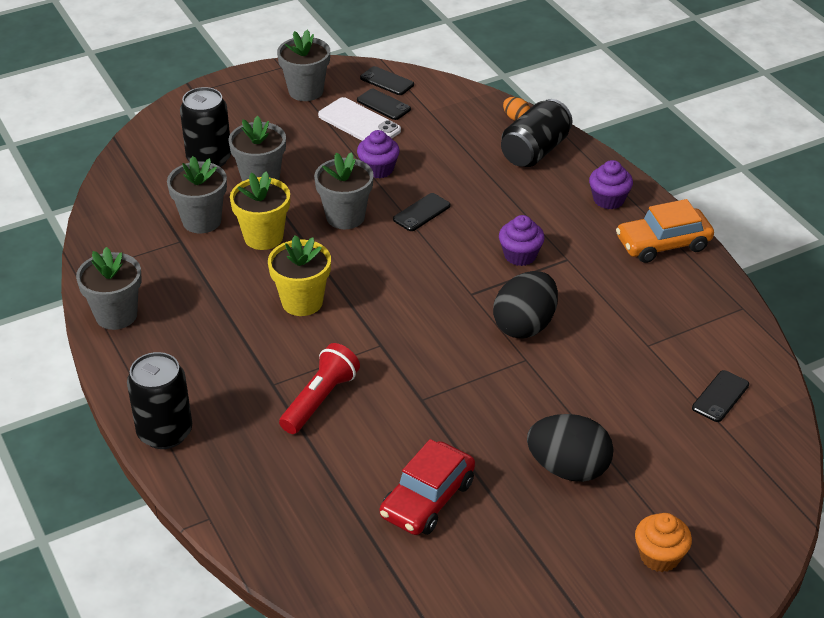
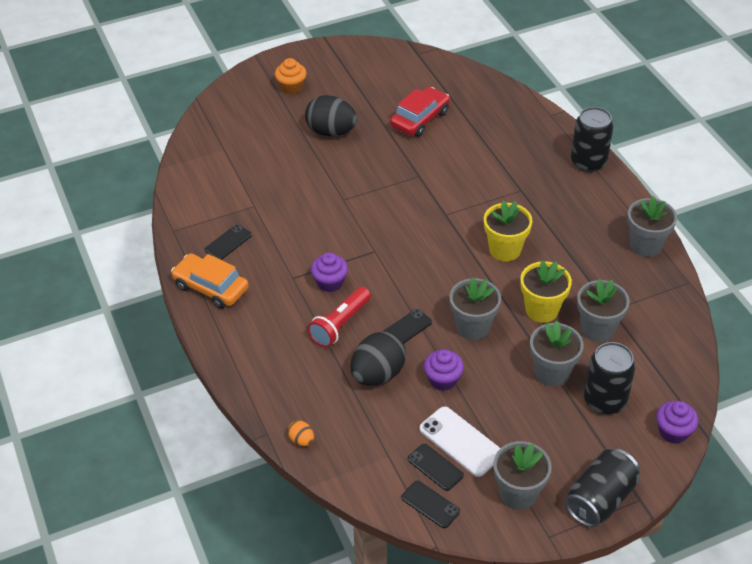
camera: 175 degrees left, 5 degrees up
(320, 400) = (487, 178): red flashlight -> red flashlight (340, 324)
(525, 325) = (338, 224): black egg -> black egg (378, 374)
(535, 151) = (292, 394): black can -> black can (600, 499)
(608, 200) = (241, 334): purple cupcake -> purple cupcake (673, 431)
(663, 244) = (211, 287): orange car -> orange car turned 135 degrees counterclockwise
(720, 396) = (218, 169): black phone -> black phone (228, 242)

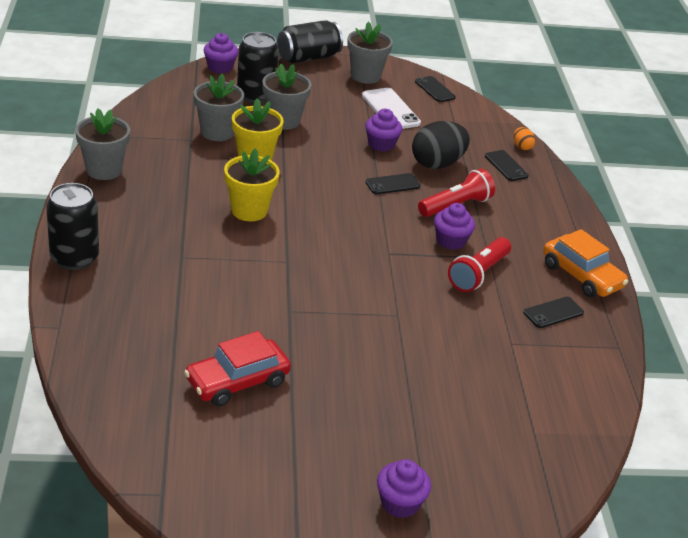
camera: 165 degrees left, 10 degrees down
(291, 87) = (400, 503): orange cupcake -> purple cupcake
(296, 257) = (478, 274): none -> red flashlight
(331, 131) = (371, 406): black egg -> none
(435, 467) = (419, 104): black phone -> black phone (506, 166)
(473, 327) = (329, 167): grey flower pot -> none

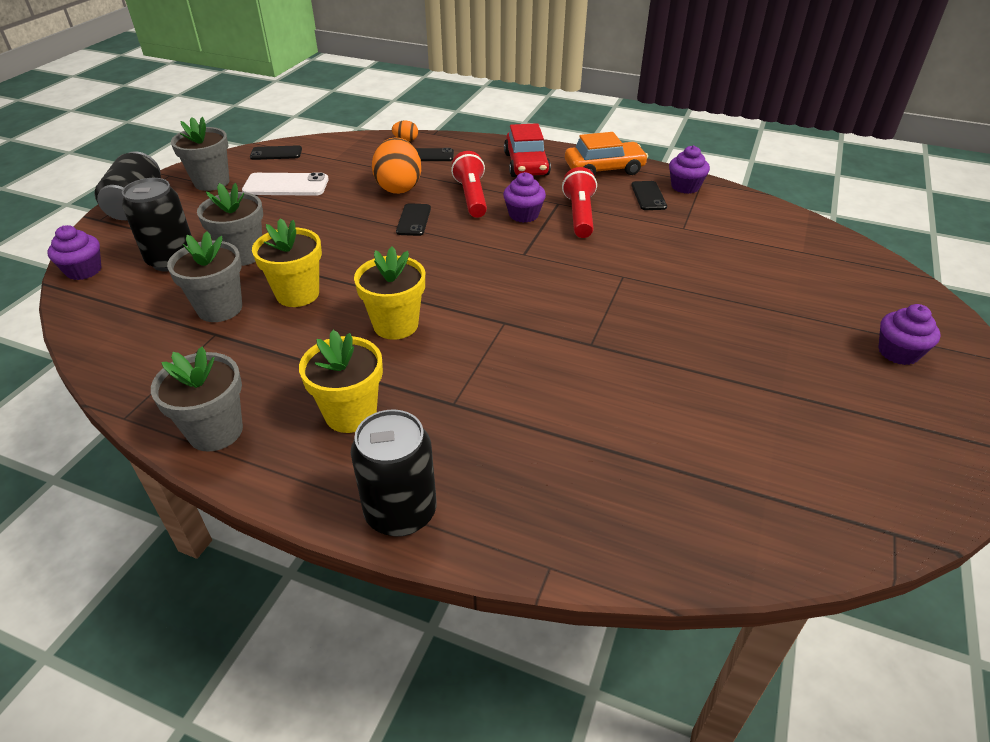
camera: 60 degrees left, 5 degrees up
(147, 216) = (351, 414): none -> yellow flower pot
(237, 382) = (703, 416): red car -> red car (526, 164)
(381, 144) = (341, 207): purple cupcake -> purple cupcake (685, 187)
(437, 164) = (399, 187): black egg -> orange egg
(478, 274) = (580, 215): red flashlight -> red flashlight turned 150 degrees counterclockwise

